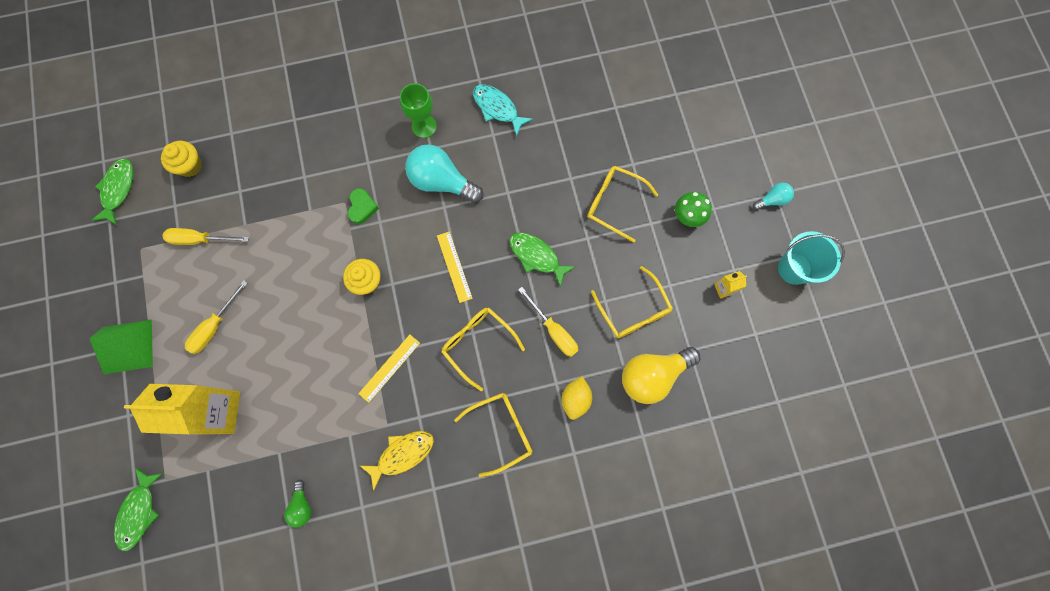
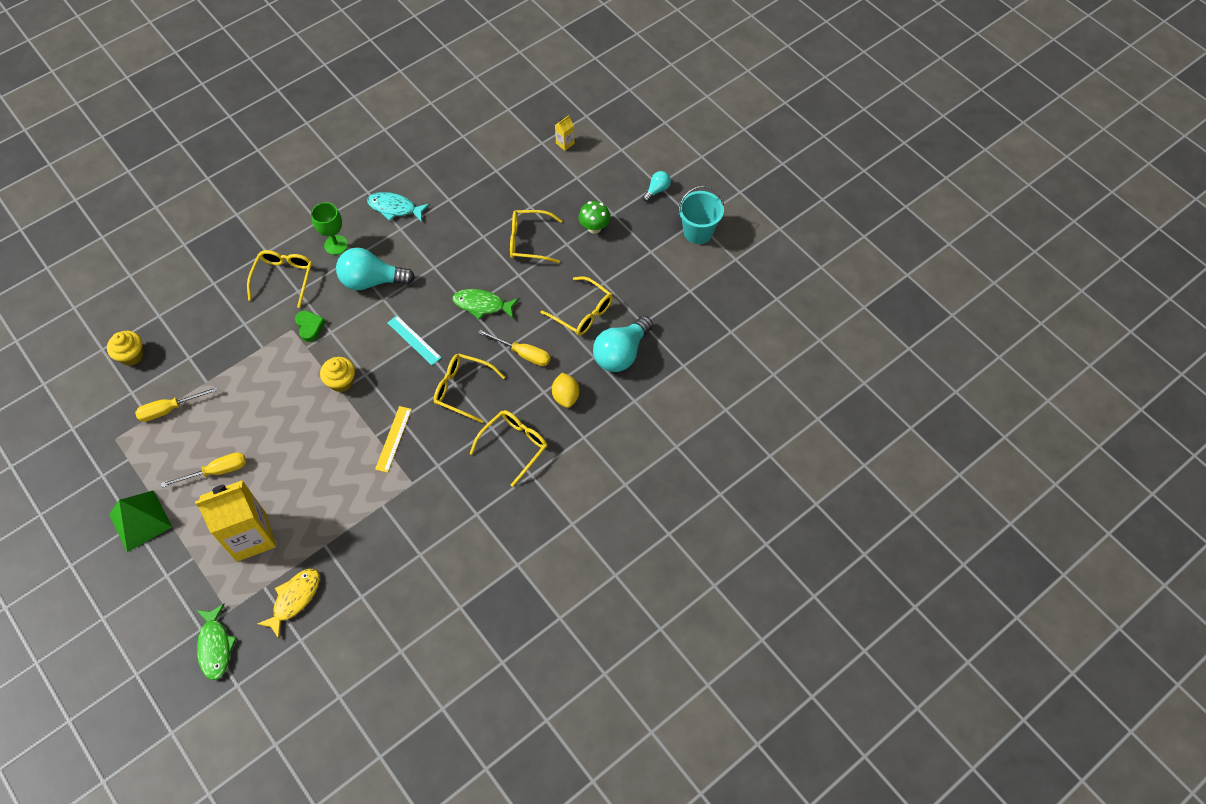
camera: 25 degrees left, 15 degrees down
(118, 190) = (70, 400): green fish -> none
(214, 326) = (217, 471): yellow screwdriver -> yellow screwdriver turned 120 degrees counterclockwise
(302, 505) = (365, 576): green light bulb -> none
(360, 142) = (284, 278): none -> yellow glasses
(402, 454) = (436, 499): yellow fish -> yellow fish (294, 599)
(454, 266) = (414, 340): yellow ruler -> turquoise ruler
(652, 375) = (621, 353): yellow light bulb -> turquoise light bulb
(724, 289) = (649, 268): yellow carton -> yellow carton (565, 143)

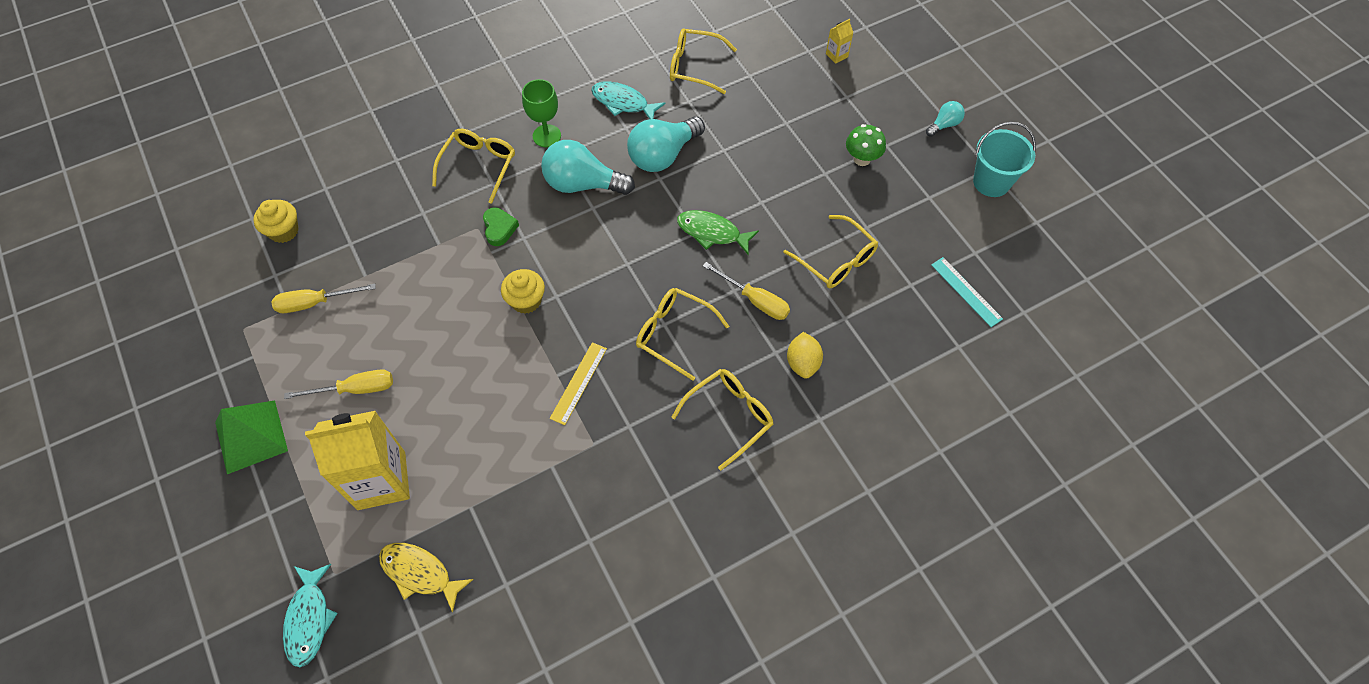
camera: 10 degrees right, 0 degrees up
(215, 646) = (309, 619): green fish -> turquoise fish
(294, 599) = (420, 573): yellow fish -> yellow fish turned 105 degrees counterclockwise
(414, 340) = (622, 263): turquoise ruler -> turquoise ruler (966, 291)
(529, 241) = (779, 164): yellow glasses -> yellow glasses (694, 66)
(621, 353) = (879, 319): turquoise light bulb -> turquoise light bulb (663, 155)

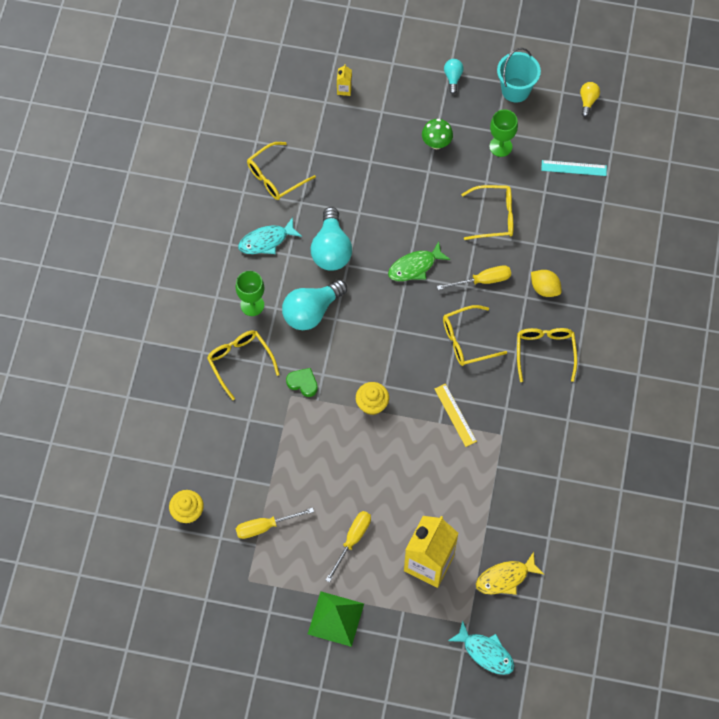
camera: 50 degrees left, 5 degrees up
(314, 303) = (265, 526): yellow screwdriver -> yellow screwdriver turned 45 degrees clockwise
(917, 212) = (500, 146): none -> green goblet
(1053, 250) = (588, 101): none -> yellow light bulb

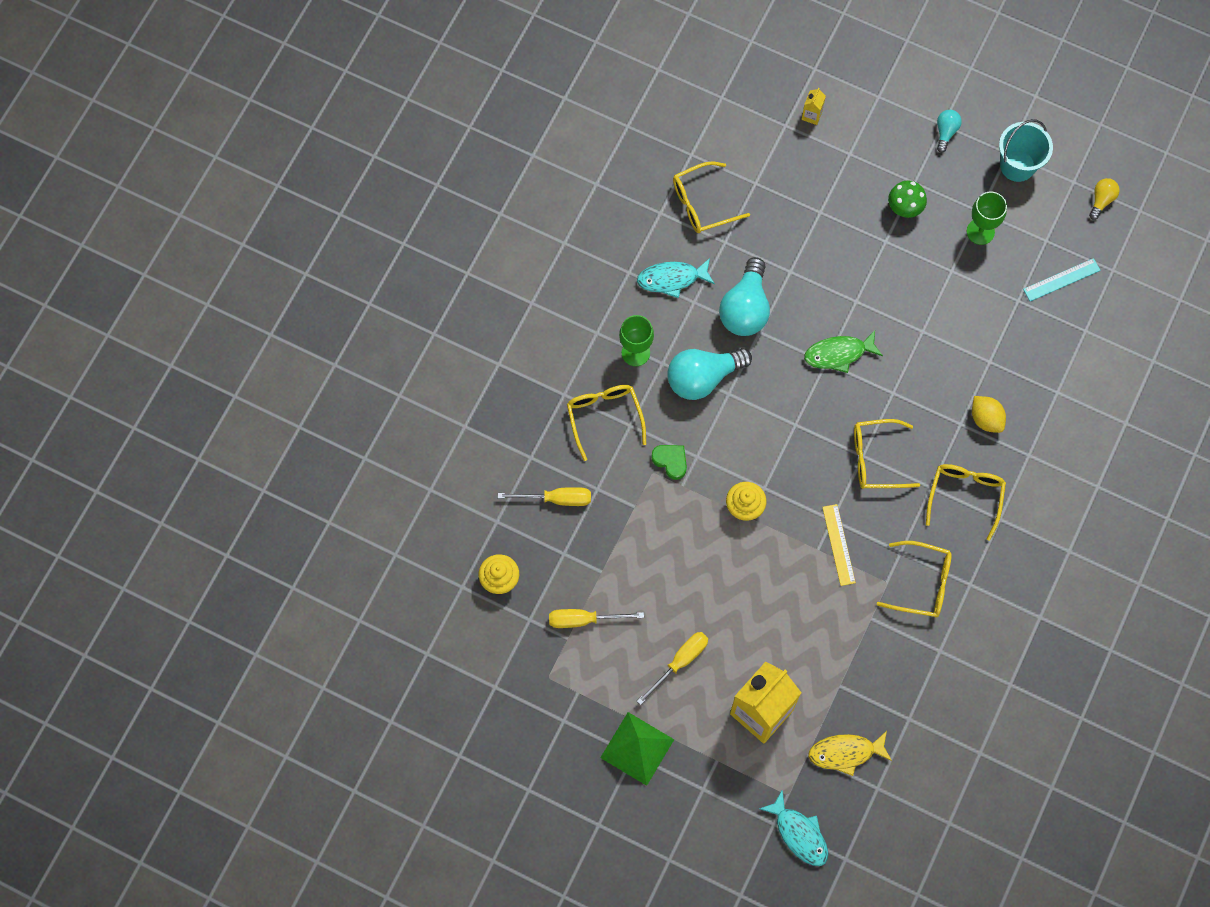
camera: 15 degrees right, 5 degrees up
(482, 280) = (914, 391): yellow screwdriver -> yellow screwdriver (556, 499)
(494, 216) = (949, 316): yellow glasses -> yellow glasses (922, 583)
(574, 168) = (1061, 279): turquoise ruler -> turquoise ruler turned 45 degrees counterclockwise

